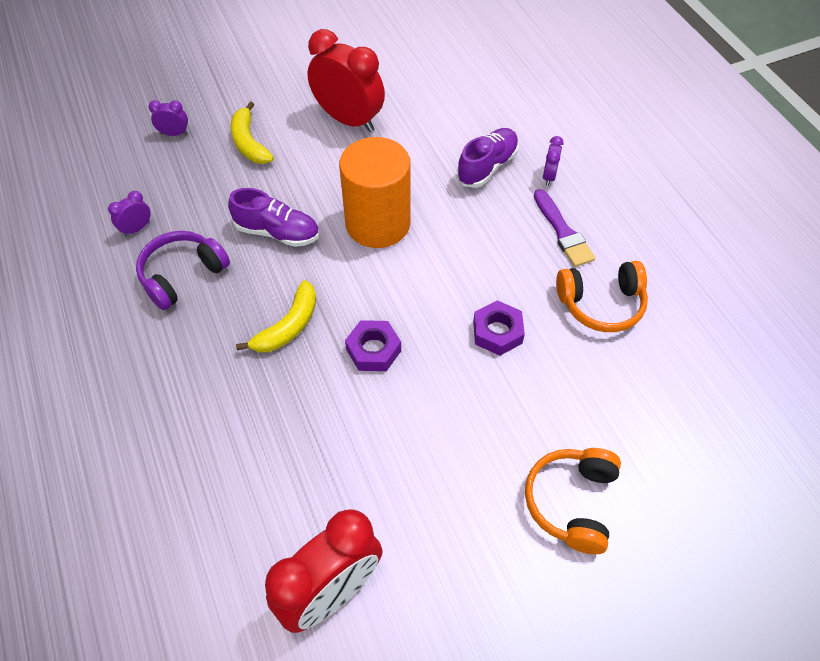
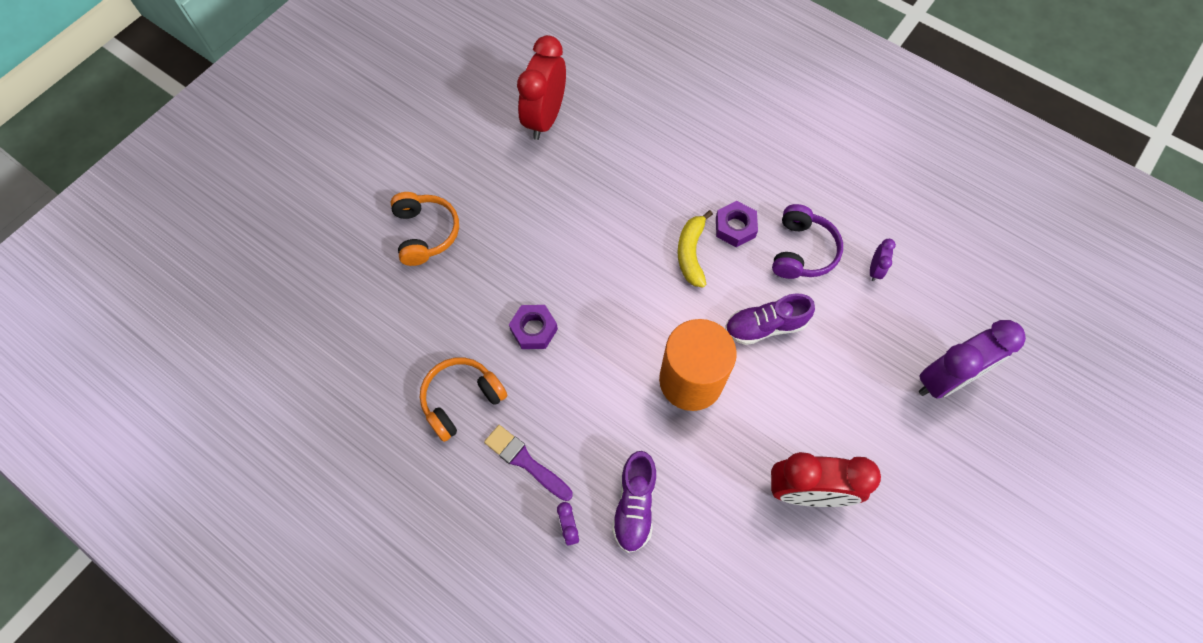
camera: 150 degrees right, 10 degrees up
(174, 133) = (945, 379): purple clock -> purple clock, size x2.31
(249, 143) = (871, 407): yellow banana -> none
(373, 350) = (617, 267): purple nut -> purple nut (735, 227)

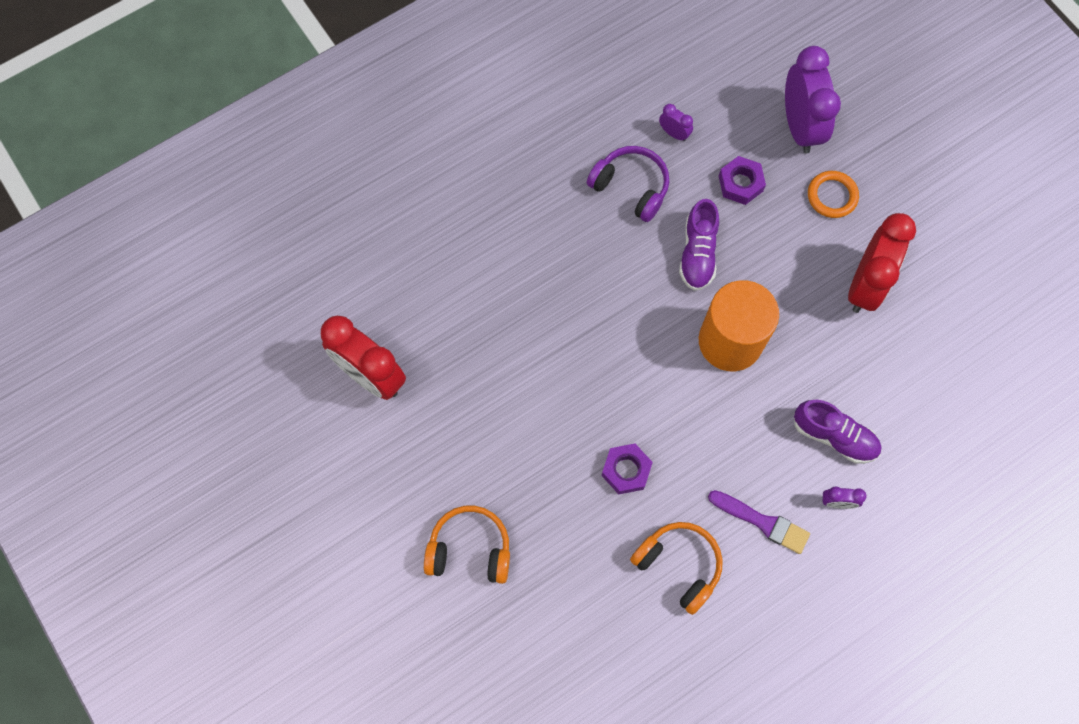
camera: 70 degrees left, 5 degrees up
(461, 400) = (679, 565): orange headphones -> orange headphones turned 150 degrees clockwise
(525, 461) = (762, 522): purple brush -> purple brush turned 120 degrees counterclockwise
(691, 253) = (595, 289): yellow banana -> none
(735, 227) = (582, 236): purple nut -> purple nut (740, 183)
(886, 431) = (832, 196): none -> orange ring

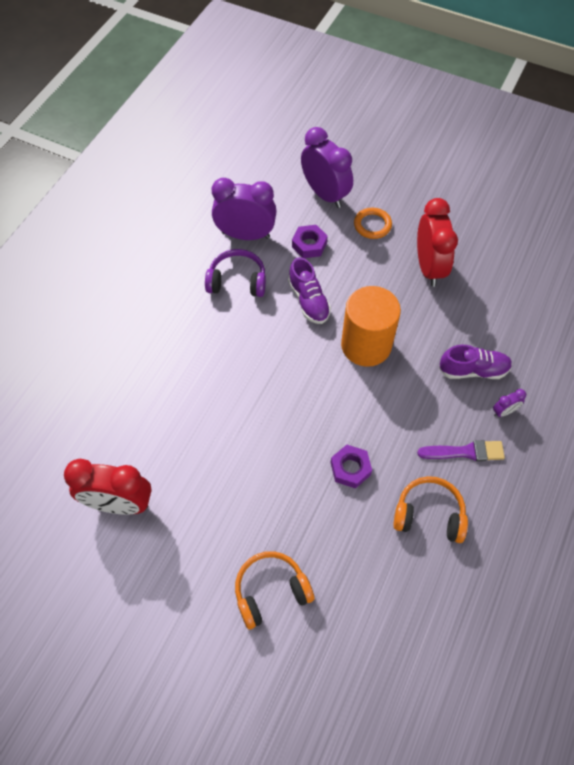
camera: 30 degrees left, 10 degrees down
(674, 133) = (246, 235): purple clock -> purple clock, size x2.31

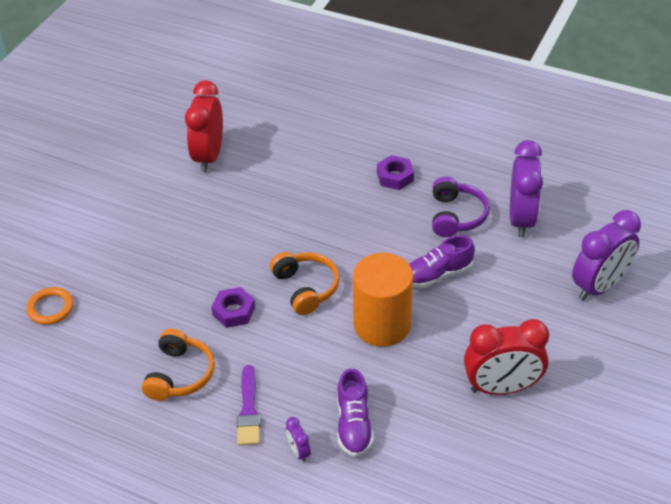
camera: 90 degrees right, 15 degrees down
(271, 591) = (119, 257): orange headphones -> orange headphones (306, 288)
(309, 245) = (517, 273): purple nut -> purple nut (395, 177)
(372, 225) = (559, 332): orange ring -> orange ring (50, 308)

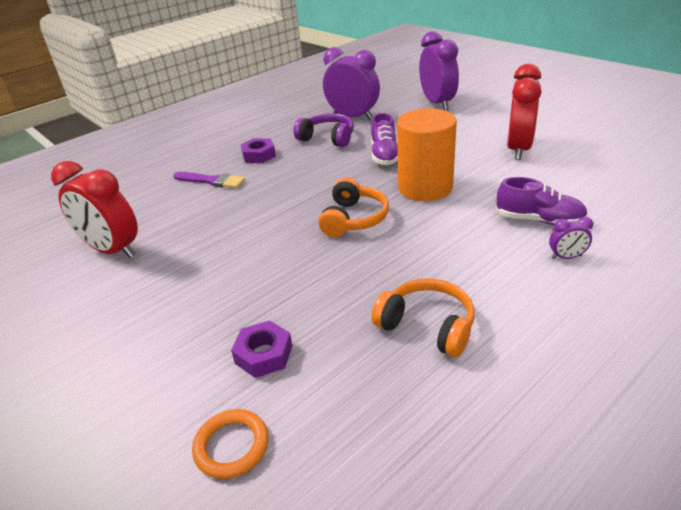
camera: 65 degrees left, 10 degrees down
(234, 311) = (354, 269): purple nut -> purple nut (264, 354)
(248, 410) = (501, 281): purple brush -> purple brush (211, 181)
(306, 288) = (353, 219): orange headphones -> orange headphones turned 105 degrees clockwise

